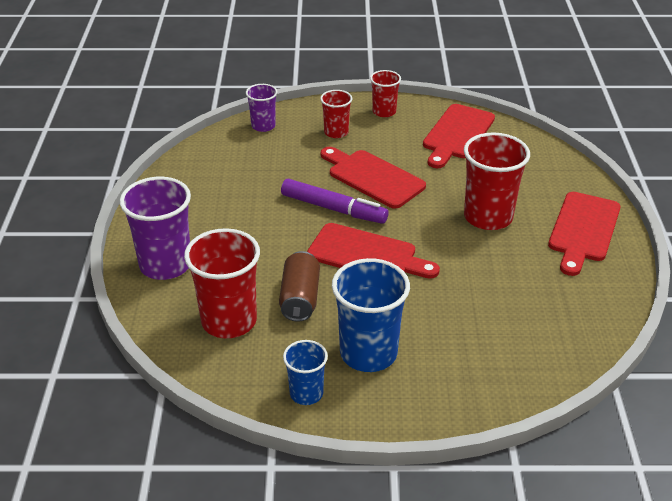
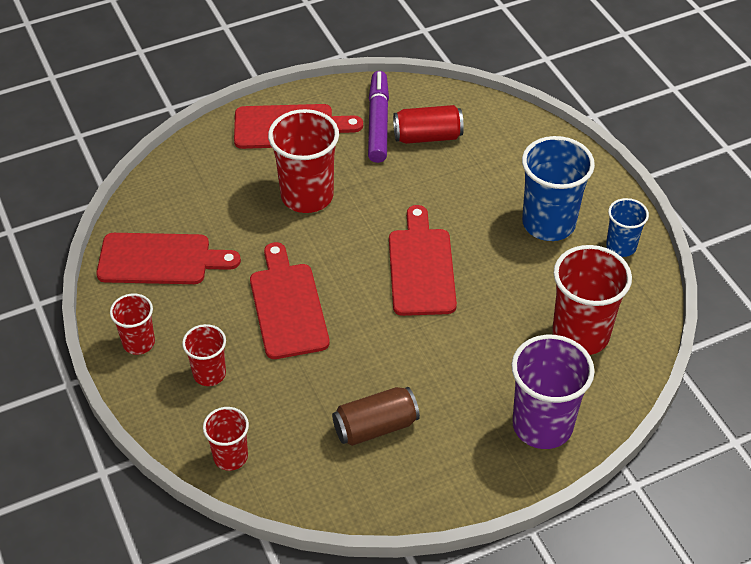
camera: 115 degrees left, 10 degrees up
(263, 126) = (230, 456): purple cup -> red cup
(300, 298) = (515, 294): brown can -> brown can (375, 426)
(333, 209) = (363, 320): purple marker -> purple marker (378, 123)
(372, 177) = (287, 306): red cutting board -> red cutting board turned 150 degrees clockwise
(532, 312) = (427, 136): none -> red can

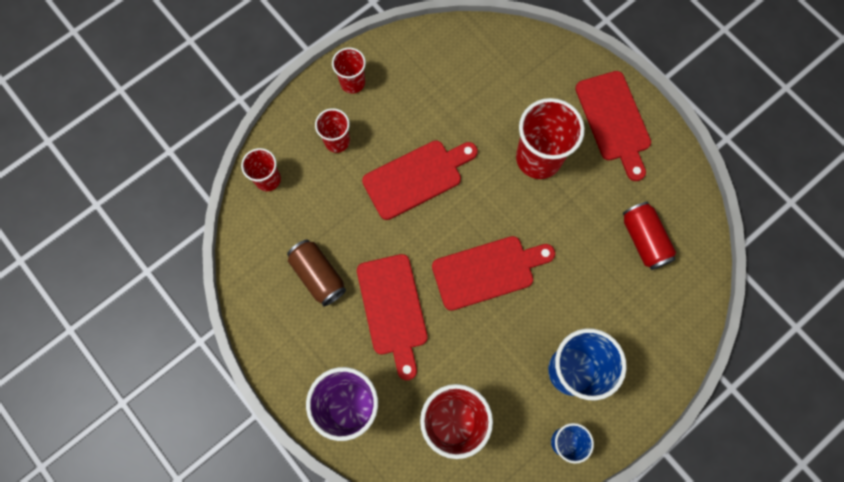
camera: 75 degrees right, 25 degrees up
(160, 259) = (436, 69): red cutting board -> red cutting board (393, 309)
(378, 123) = (646, 192): purple marker -> none

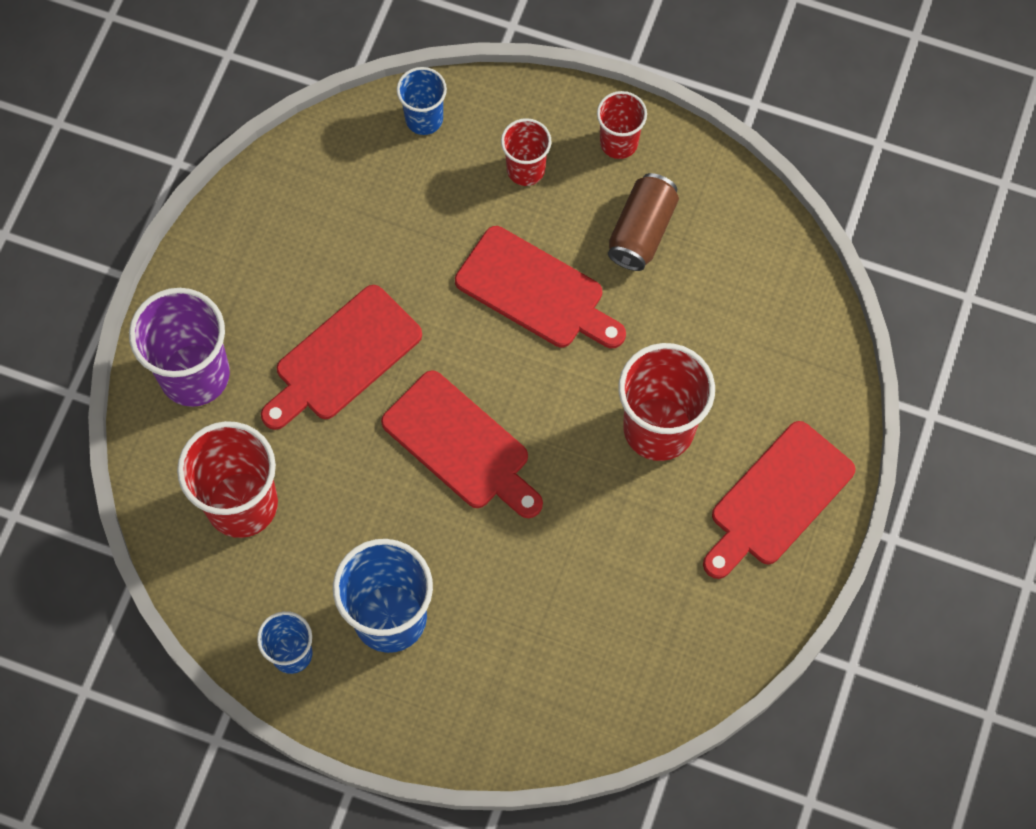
camera: 60 degrees right, 5 degrees down
(268, 179) = (424, 119): red cup -> blue cup
(318, 275) = (335, 247): brown can -> brown can (642, 231)
(644, 240) = (625, 622): red can -> none

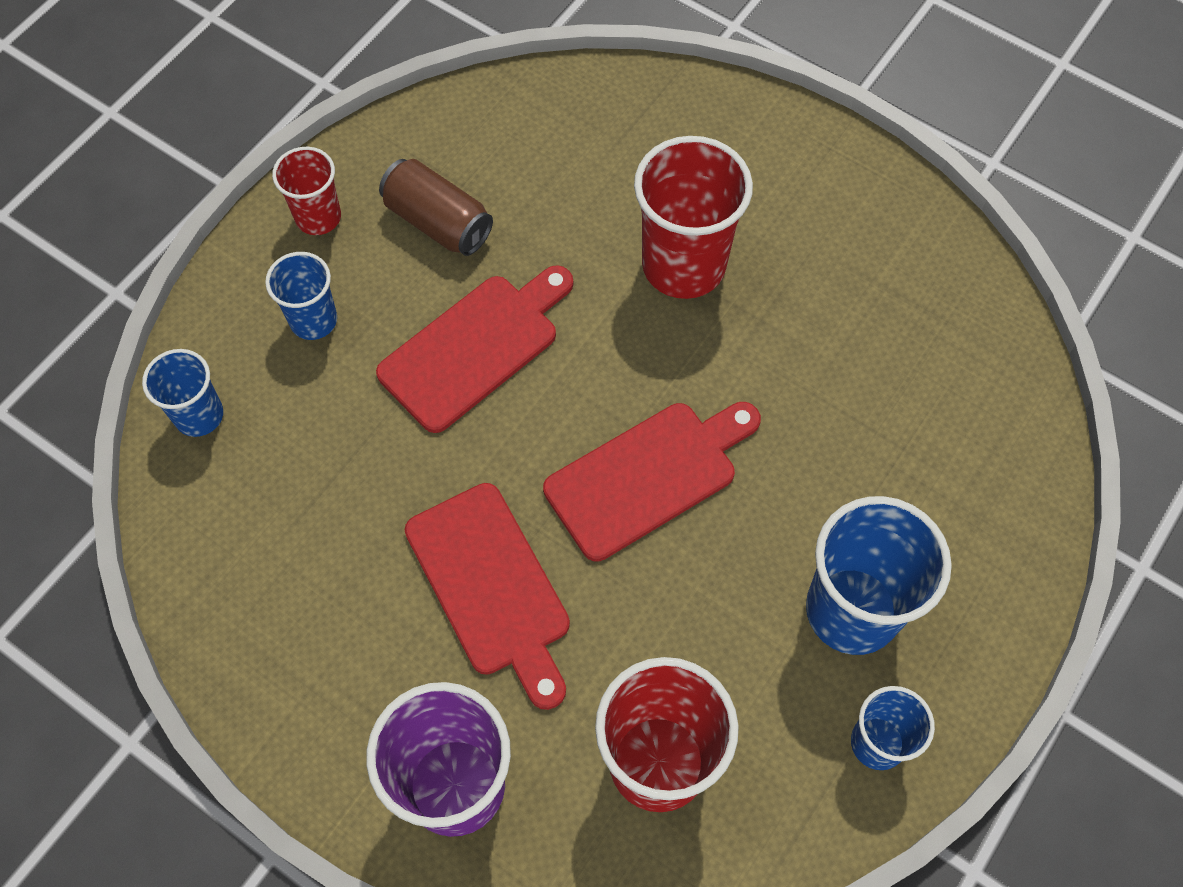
camera: 75 degrees left, 5 degrees down
(525, 169) = (313, 320): red cup -> blue cup
(778, 499) = (795, 175): red cutting board -> none

